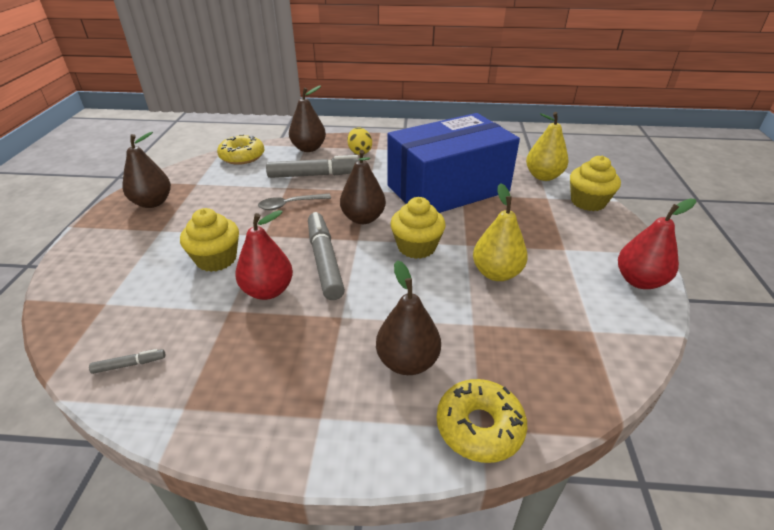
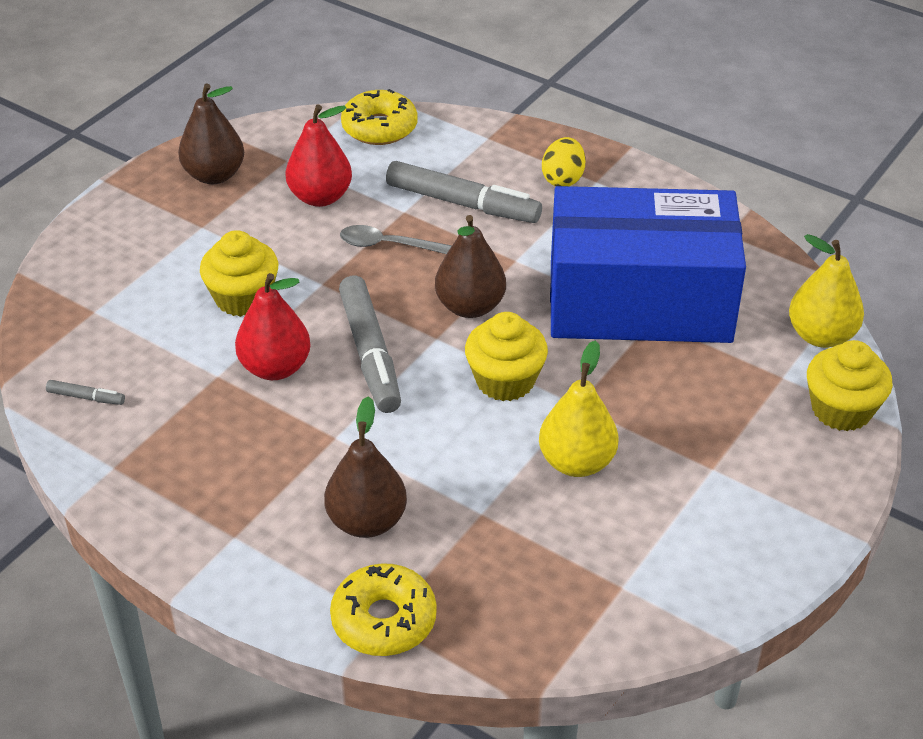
camera: 30 degrees right, 5 degrees up
(308, 148) = (489, 144): brown pear -> none
(324, 261) = (370, 353): grey marker -> grey marker turned 150 degrees clockwise
(639, 281) = (766, 556): red pear -> red pear (320, 197)

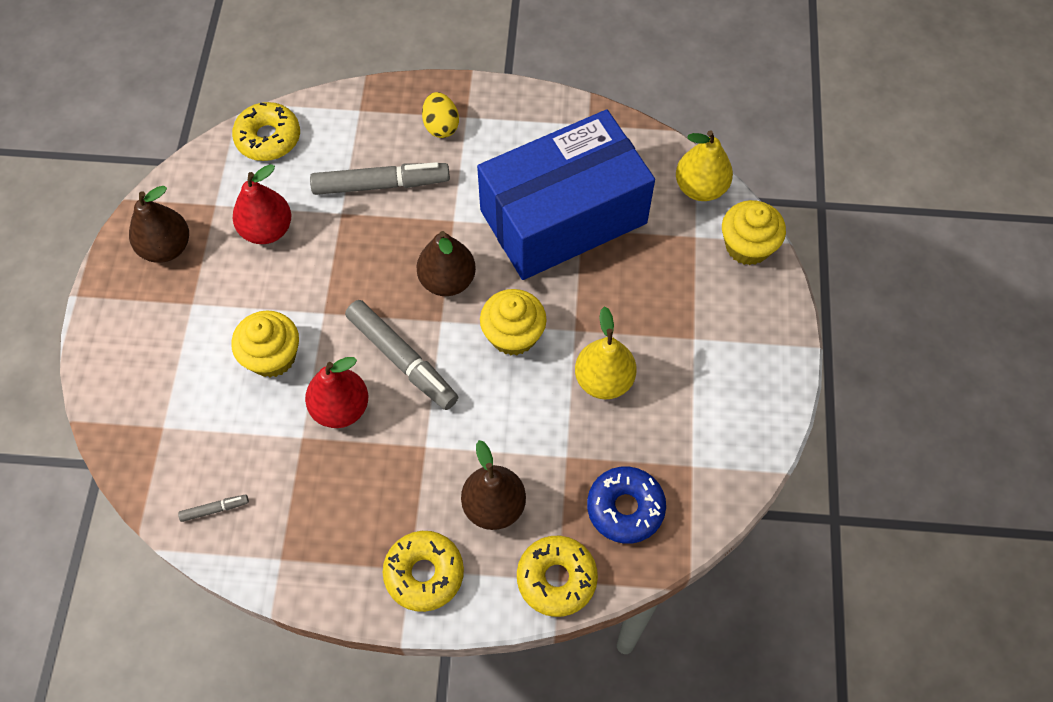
camera: 30 degrees left, 20 degrees up
(245, 547) = (424, 573): none -> yellow donut
(387, 245) = (350, 252): grey spoon -> none
(512, 590) = (625, 508): none -> blue donut

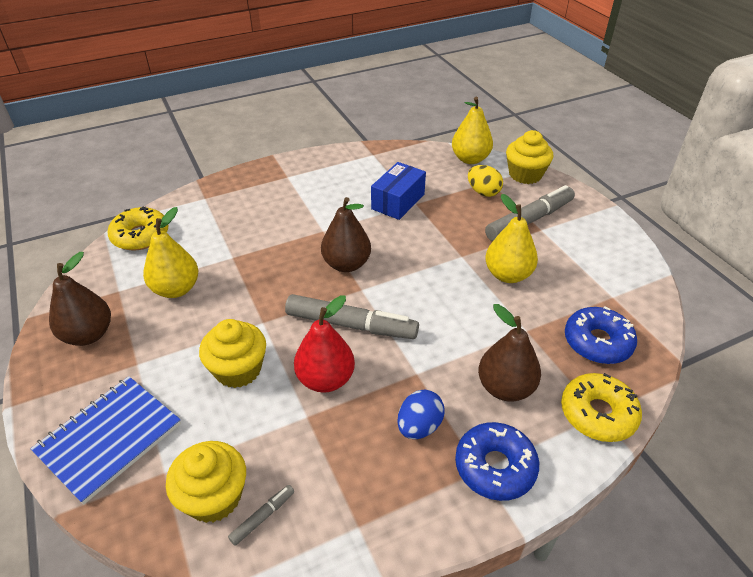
camera: 30 degrees left, 20 degrees down
(136, 371) = (109, 438): none -> blue notebook
(267, 230) = (176, 289): red pear -> yellow pear
(381, 185) = (252, 231): grey marker -> grey marker (529, 220)
(388, 500) = (419, 426): none -> blue egg
(424, 573) = (495, 467): yellow donut -> blue donut
(441, 126) = (273, 186): yellow egg -> yellow egg (483, 192)
(513, 335) = (422, 275): yellow cupcake -> yellow cupcake (214, 497)
(563, 216) = (398, 201): blue box -> blue box, size x0.45

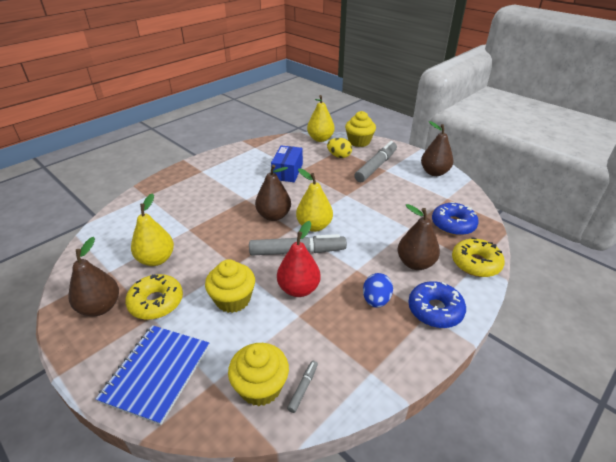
camera: 20 degrees left, 5 degrees down
(140, 236) = (108, 231): yellow donut -> yellow donut (156, 302)
(508, 275) = (380, 199): yellow pear -> yellow pear (314, 226)
(615, 250) = (434, 172): none -> brown pear

